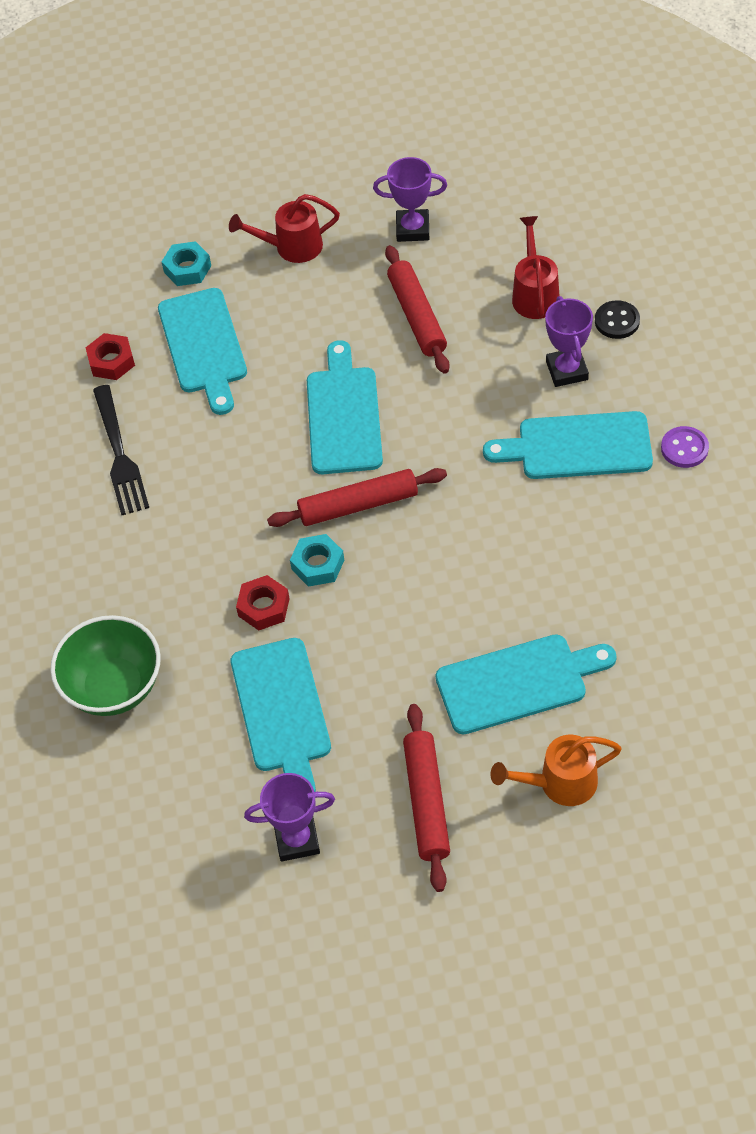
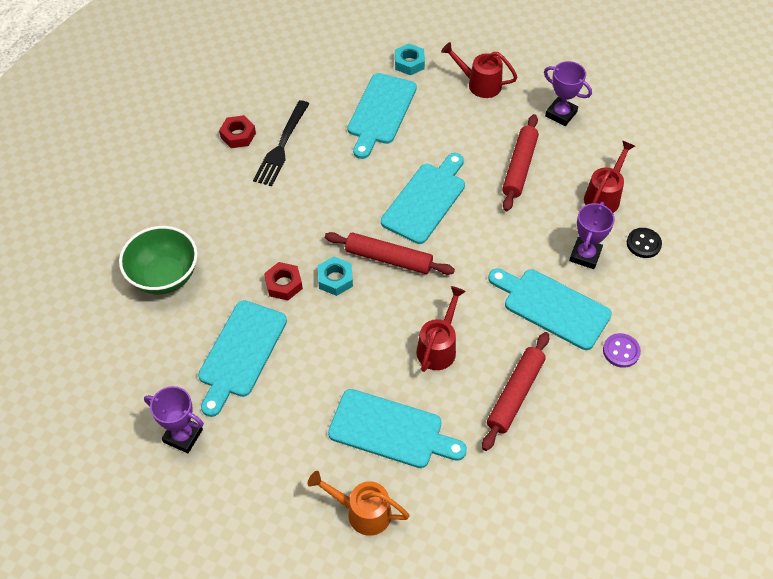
camera: 30 degrees right, 0 degrees up
(111, 361) = (322, 91): red nut -> red nut (238, 135)
(427, 801) = (275, 466): red rolling pin -> red rolling pin (515, 394)
(494, 564) = (439, 347): none -> red watering can

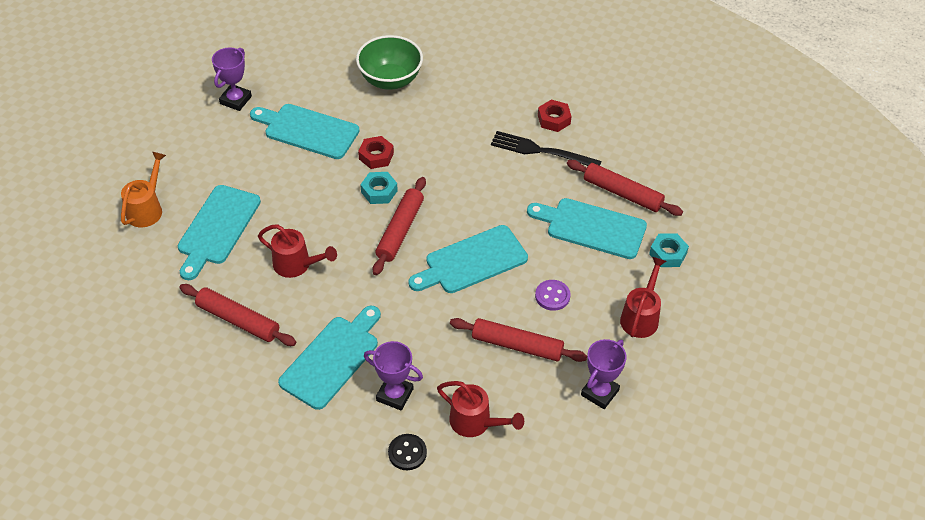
camera: 90 degrees right, 5 degrees down
(338, 89) = (622, 193): none -> red rolling pin
(425, 200) = (472, 261): turquoise cutting board -> turquoise cutting board turned 120 degrees clockwise
(621, 351) = (273, 413): purple button -> purple button (552, 296)

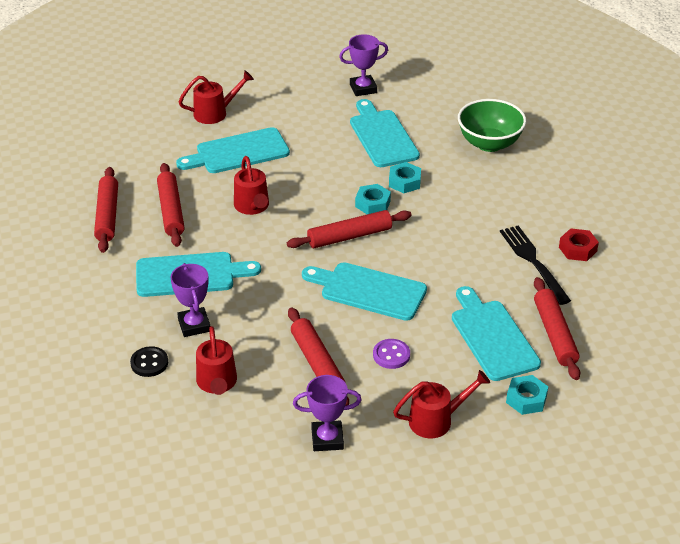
camera: 50 degrees right, 10 degrees down
(147, 208) = (215, 113): orange watering can -> red watering can
(192, 368) = (107, 215): none -> red rolling pin
(376, 156) = (404, 182): red nut -> turquoise nut

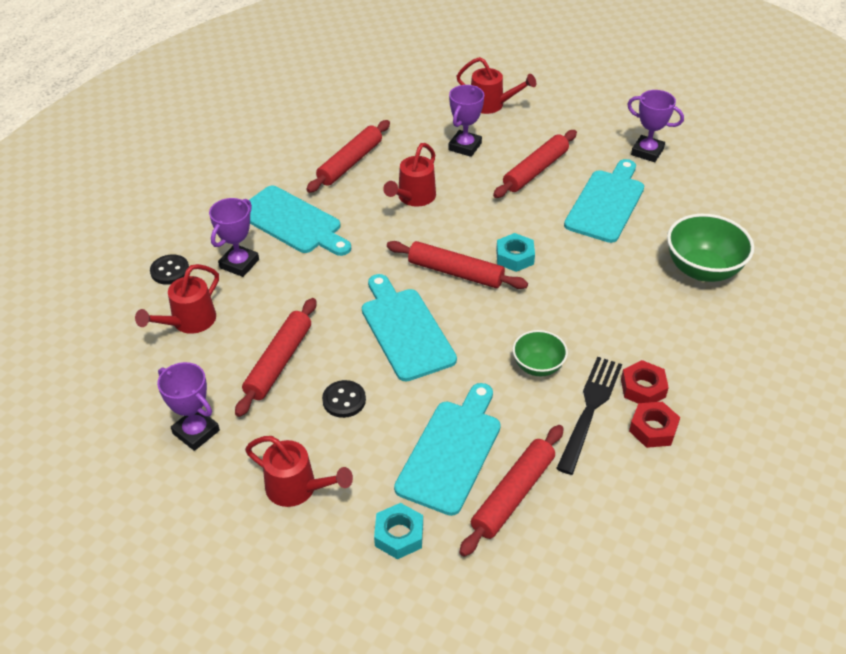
camera: 45 degrees right, 5 degrees up
(107, 215) = (302, 139): red rolling pin -> red rolling pin (535, 170)
(238, 152) = (465, 146): turquoise cutting board -> purple trophy
(391, 355) = (344, 400): purple button -> black button
(404, 182) = (570, 255): turquoise nut -> none
(474, 258) = (538, 366): none -> green bowl
(544, 231) = (643, 388): none -> red nut

